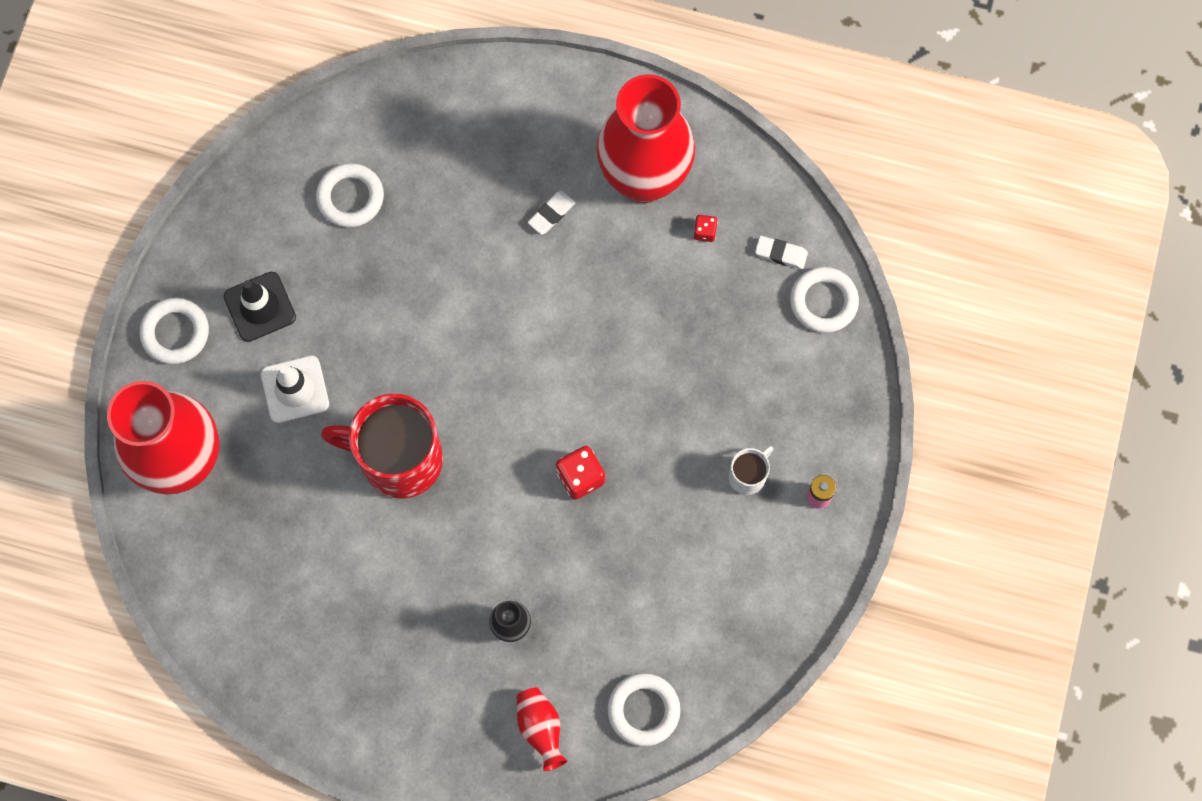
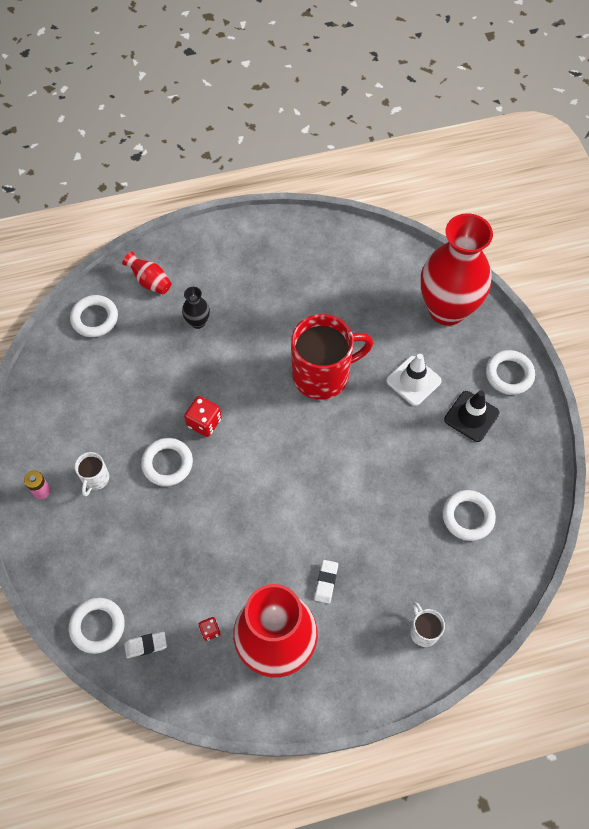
camera: 150 degrees right, 10 degrees down
(482, 111) = (423, 631): none -> white mug
(653, 448) = (167, 463): none -> white ring

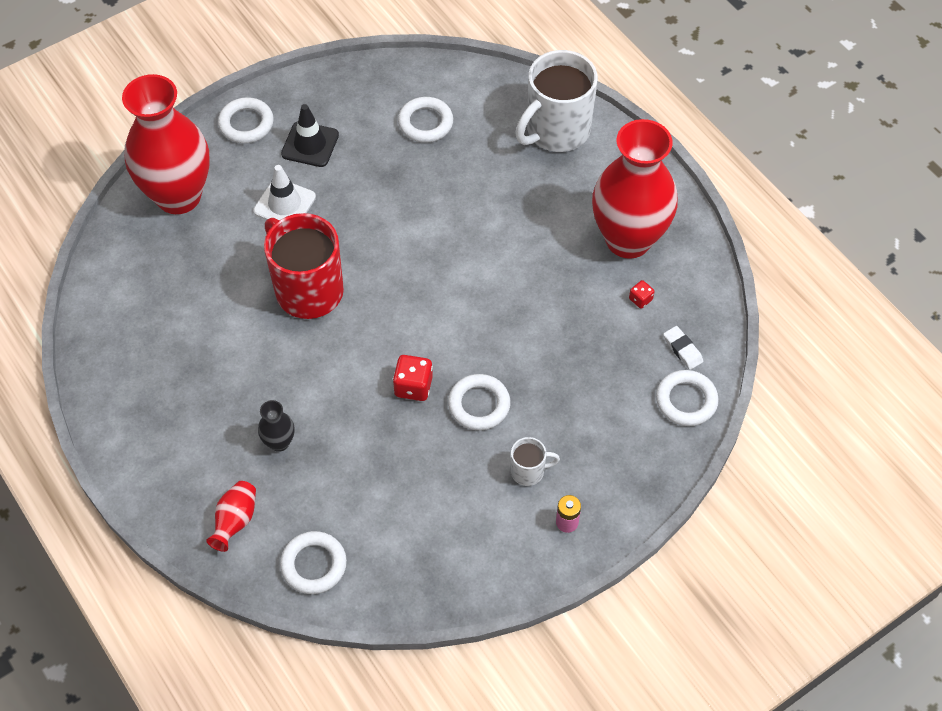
camera: 110 degrees left, 5 degrees down
(326, 582) = (545, 218): white eraser -> none
(423, 631) = (556, 131): white mug -> white mug, size x2.19

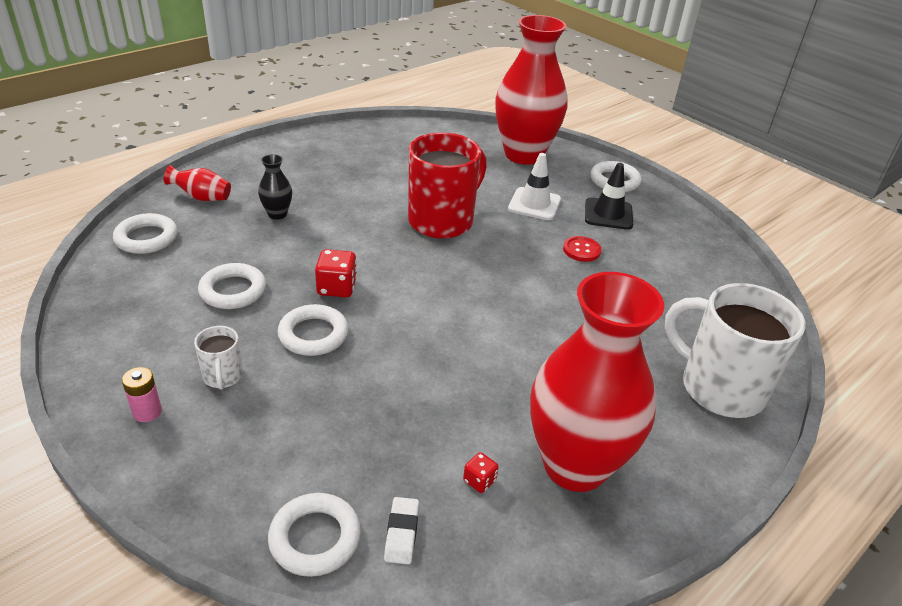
camera: 80 degrees right, 20 degrees down
(370, 180) = (581, 250): none -> red button
(425, 123) = (672, 283): white ring -> white ring (233, 291)
(682, 349) = (402, 533): white eraser -> white eraser turned 45 degrees counterclockwise

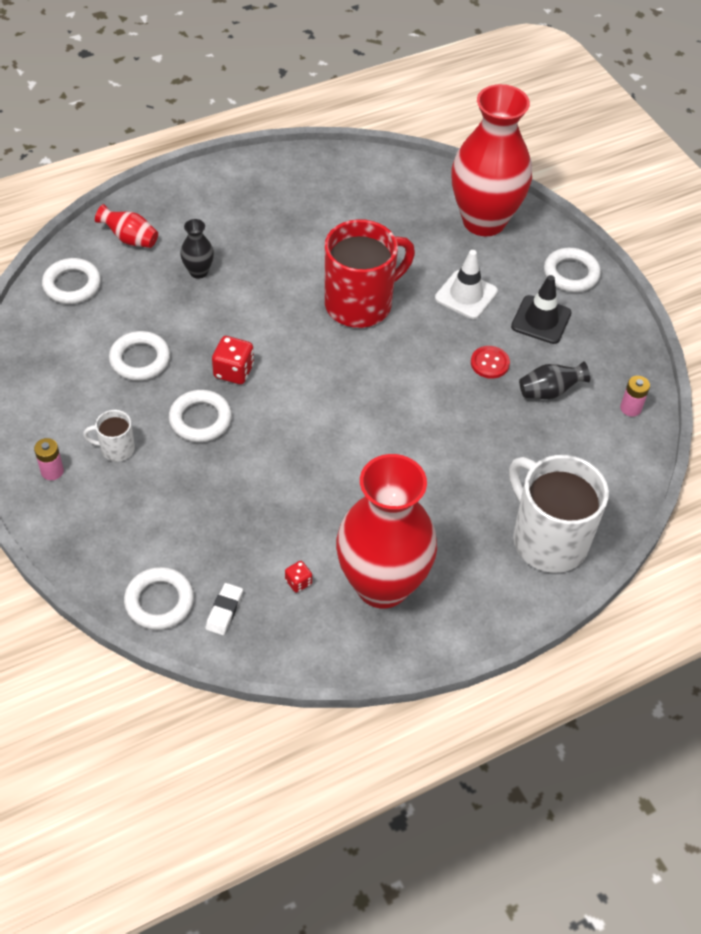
camera: 15 degrees right, 15 degrees up
(223, 376) = (116, 449): white mug -> white mug turned 90 degrees clockwise
(646, 264) = (549, 391): none -> black vase
(723, 267) = (630, 408): none -> pink battery

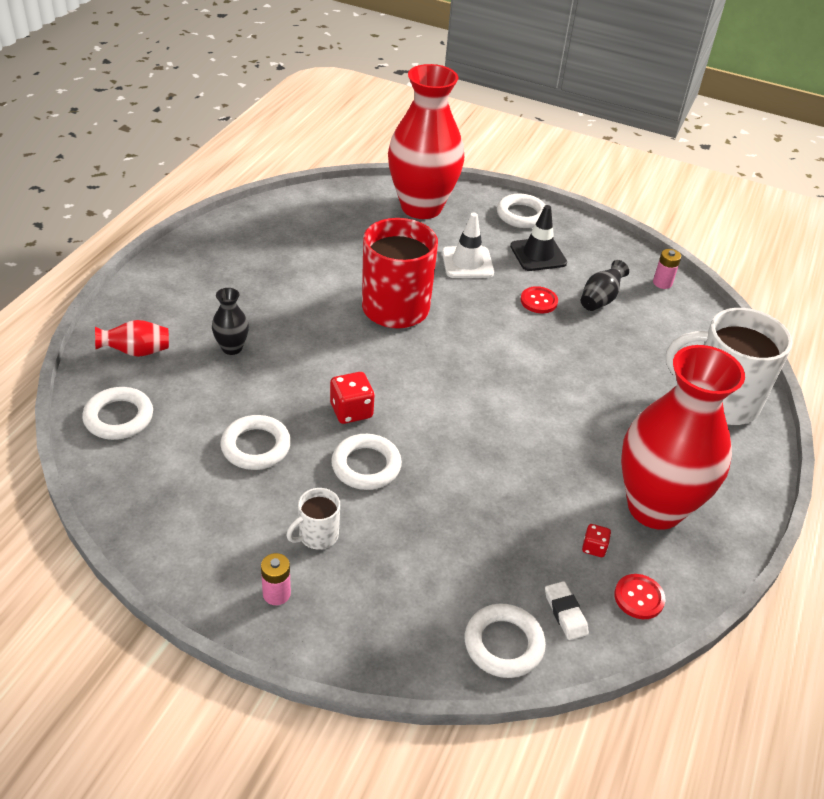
camera: 40 degrees left, 10 degrees down
(289, 637) = (639, 597): none -> red button

